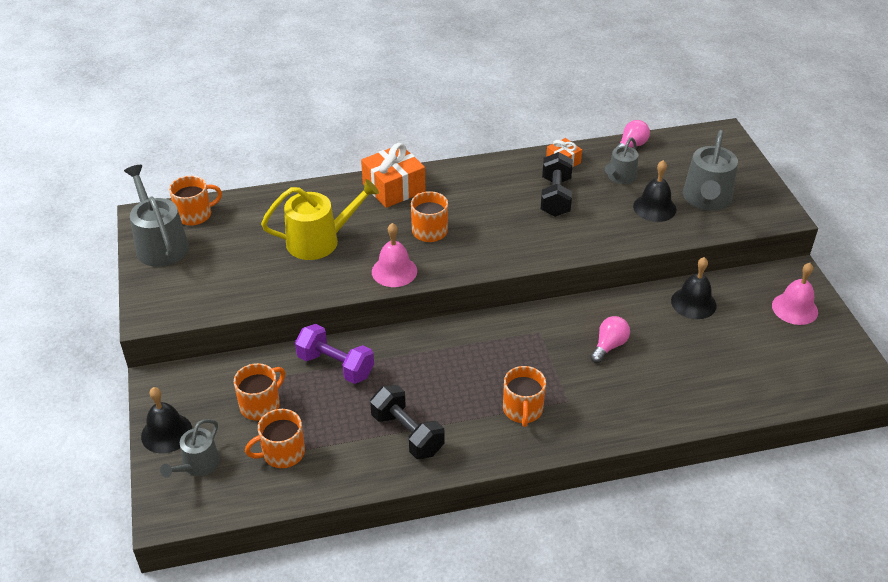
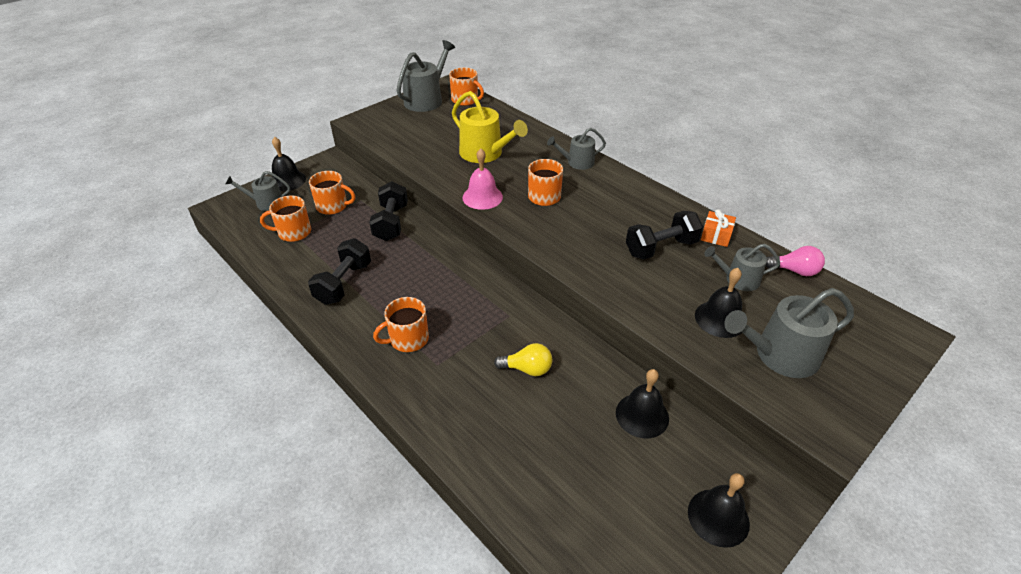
camera: 60 degrees right, 0 degrees up
(282, 453) = (293, 232): orange mug -> orange mug turned 45 degrees counterclockwise
(335, 366) = (391, 223): purple dumbbell -> black dumbbell
(394, 188) = (577, 162): orange gift -> grey watering can
(609, 346) = (527, 369): pink light bulb -> yellow light bulb
(794, 308) = (718, 517): pink bell -> black bell

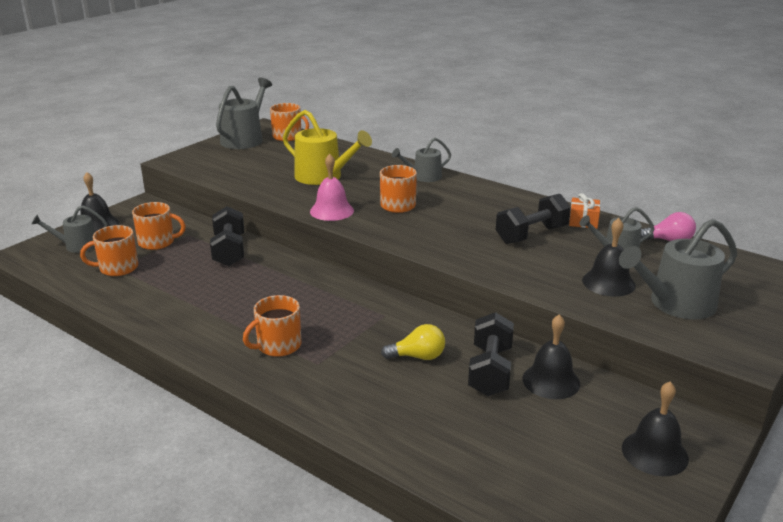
camera: 10 degrees left, 15 degrees down
(344, 283) = (190, 306): black dumbbell -> black dumbbell (490, 371)

